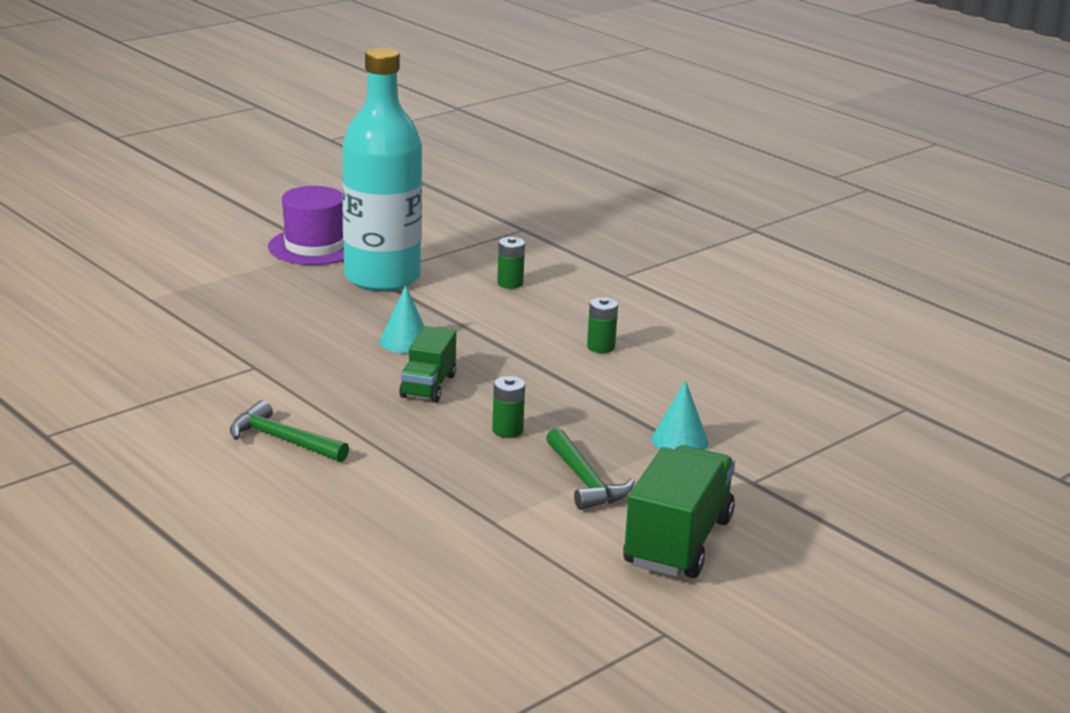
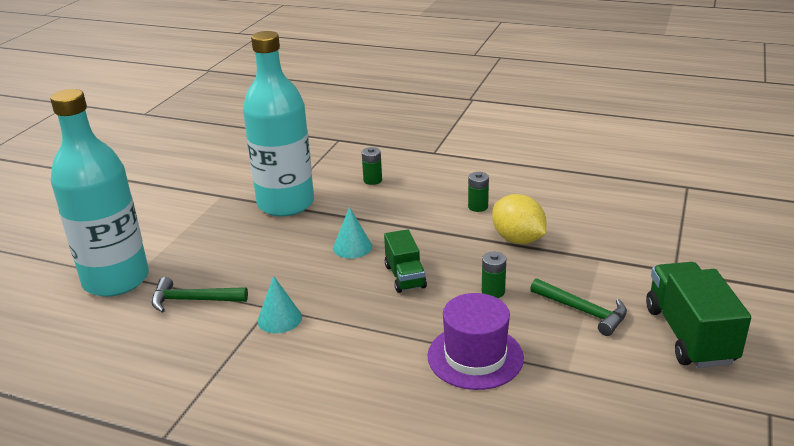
camera: 25 degrees left, 5 degrees up
(133, 295) = (116, 280): none -> turquoise bottle
(283, 440) = (353, 363): green hammer -> green hammer (193, 300)
(314, 247) = (214, 195): purple hat -> purple hat (475, 357)
(604, 393) = (518, 239): none -> yellow lemon
(680, 440) = (600, 257): turquoise cone -> turquoise cone (279, 319)

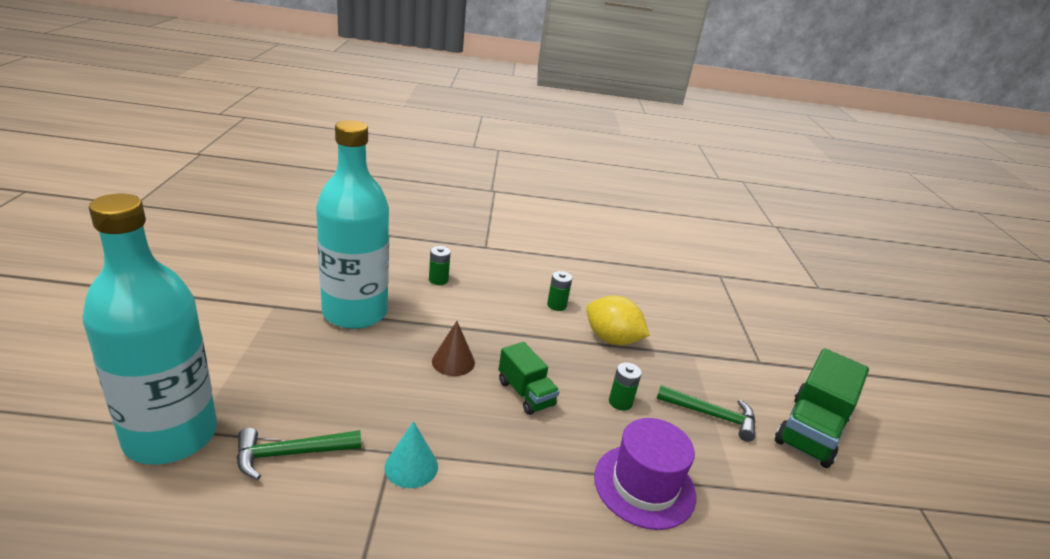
camera: 25 degrees left, 0 degrees up
(352, 247) = (453, 361): turquoise cone -> brown cone
(689, 335) = (811, 430): green truck -> green truck turned 120 degrees counterclockwise

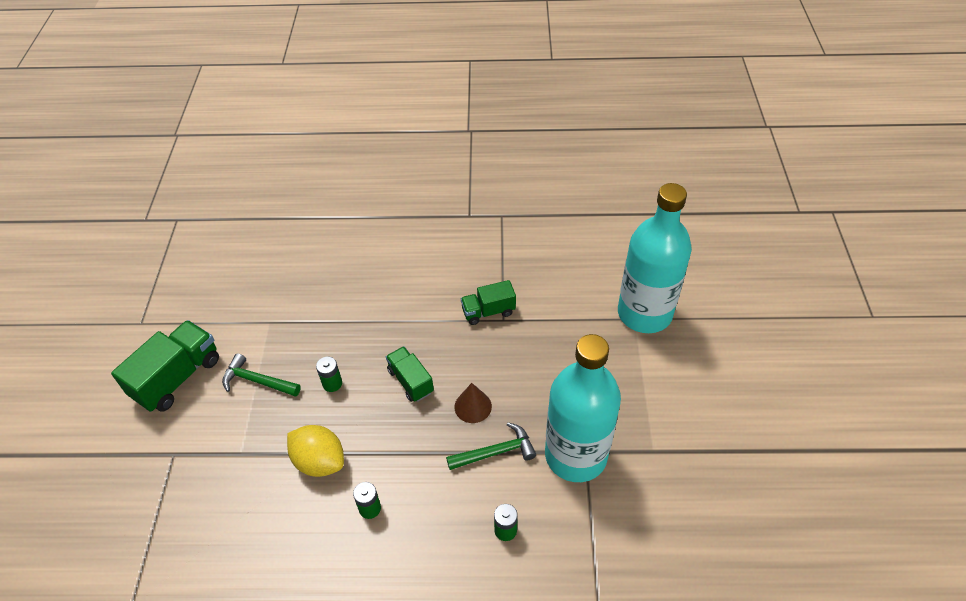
camera: 175 degrees left, 20 degrees up
(291, 454) = (565, 311): green hammer -> green hammer (496, 452)
(411, 466) = (488, 311): turquoise cone -> green truck
(644, 485) = (334, 316): purple hat -> none

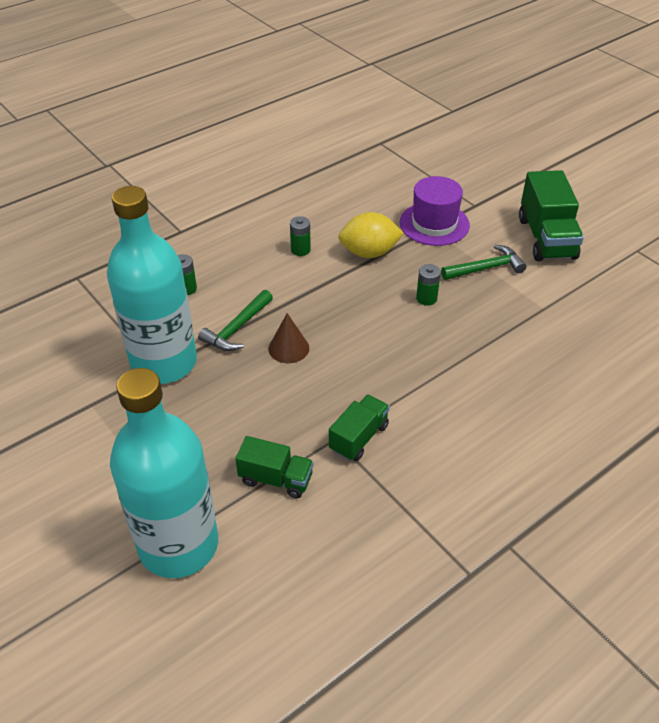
camera: 140 degrees right, 5 degrees down
(232, 456) = (434, 224): none -> purple hat
(410, 381) = (364, 336): green truck -> green truck (276, 479)

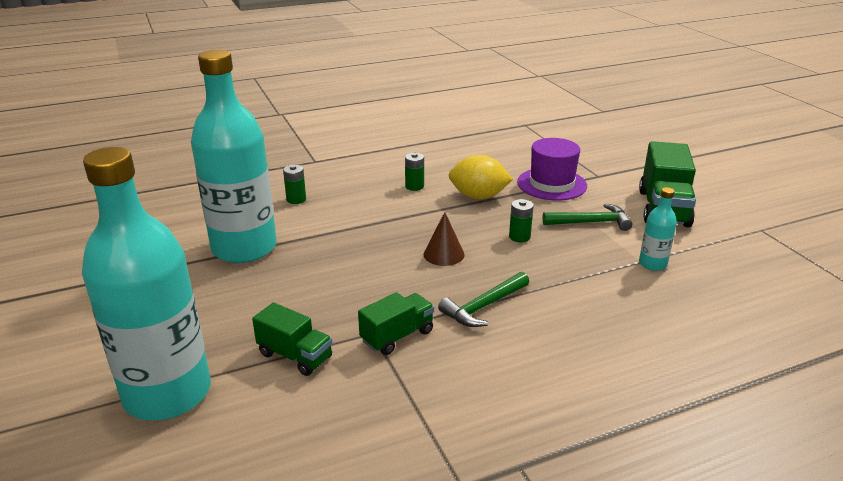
camera: 15 degrees right, 15 degrees down
(237, 328) = (325, 233): green hammer -> green hammer (483, 306)
(288, 348) = (365, 254): brown cone -> brown cone (444, 254)
(554, 309) = (652, 264): none -> turquoise bottle

